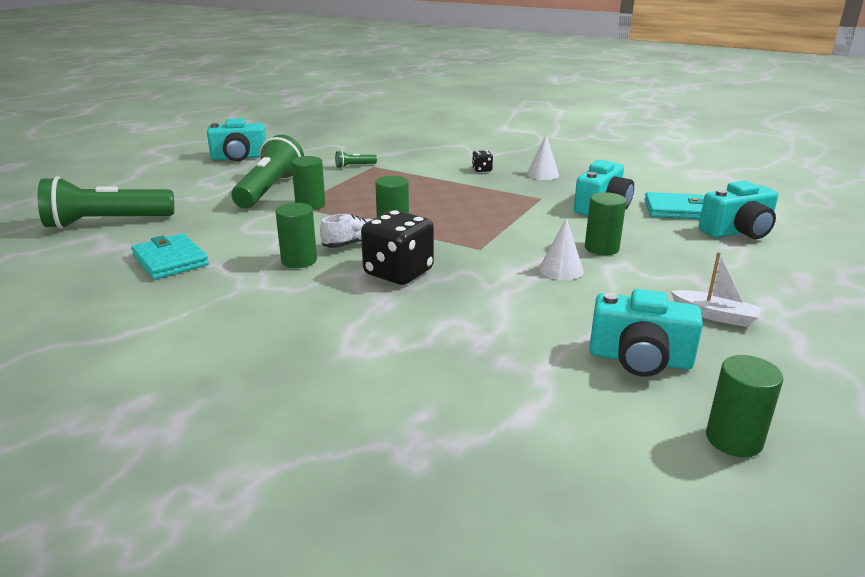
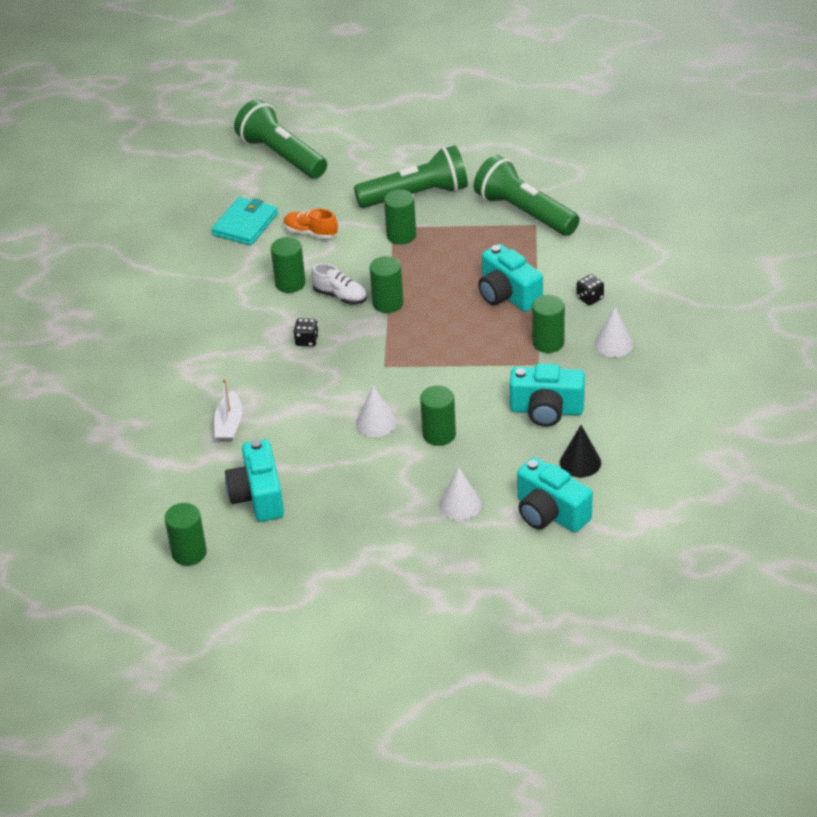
camera: 65 degrees right, 15 degrees up
(239, 158) = (483, 133): turquoise camera -> turquoise camera (508, 295)
(241, 236) = (310, 233): none -> orange shoe
(354, 166) = (524, 213): green flashlight -> green flashlight, size x2.40
(398, 273) = (307, 340): black dice -> black dice, size x0.45
(518, 190) = (548, 342): none -> green cylinder
(676, 210) = (580, 462): turquoise wallet -> black cone
(709, 261) = (460, 504): none -> white cone
(715, 316) = (351, 523): white boat -> white boat (229, 424)

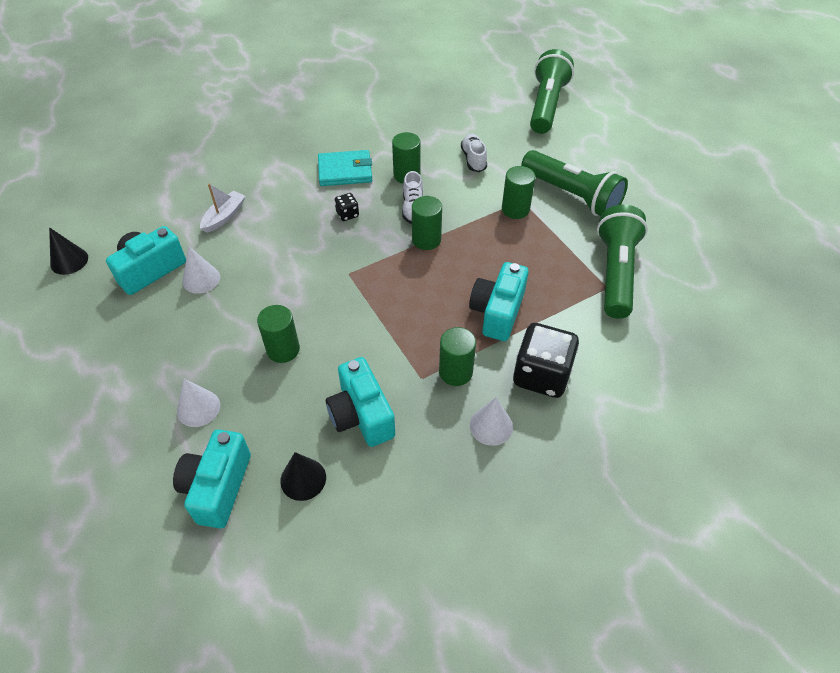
camera: 55 degrees right, 10 degrees up
(189, 553) = (69, 261): green cylinder -> black cone
(229, 424) = (224, 216): white boat -> white boat turned 150 degrees clockwise
(245, 224) = (453, 123): turquoise wallet -> turquoise wallet (345, 171)
(310, 233) = (473, 159): orange shoe -> white shoe
(376, 422) = (274, 300): white cone -> white cone (201, 279)
(590, 298) = (541, 375): black dice -> black dice, size x2.21

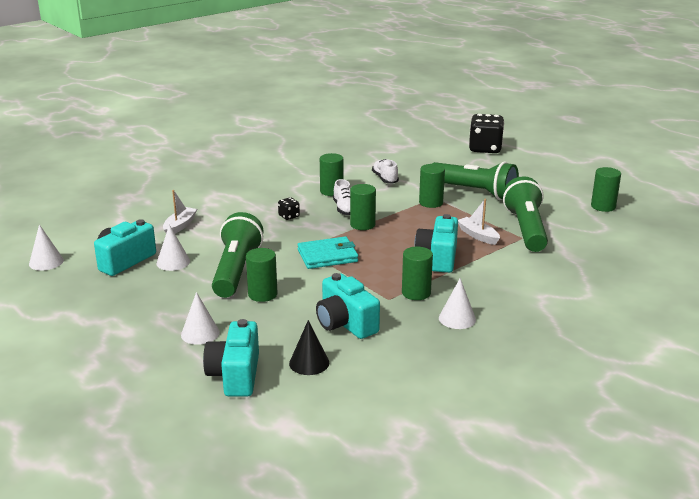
camera: 10 degrees left, 25 degrees down
(69, 261) = (46, 262): black cone -> white cone
(345, 171) = (277, 193): turquoise wallet -> turquoise wallet (327, 256)
(541, 375) = (487, 288): black dice -> black dice (485, 149)
(546, 105) = (434, 146): green flashlight -> green flashlight (236, 270)
(555, 277) = (478, 235): none -> white boat
(721, 241) = (603, 206): none -> green cylinder

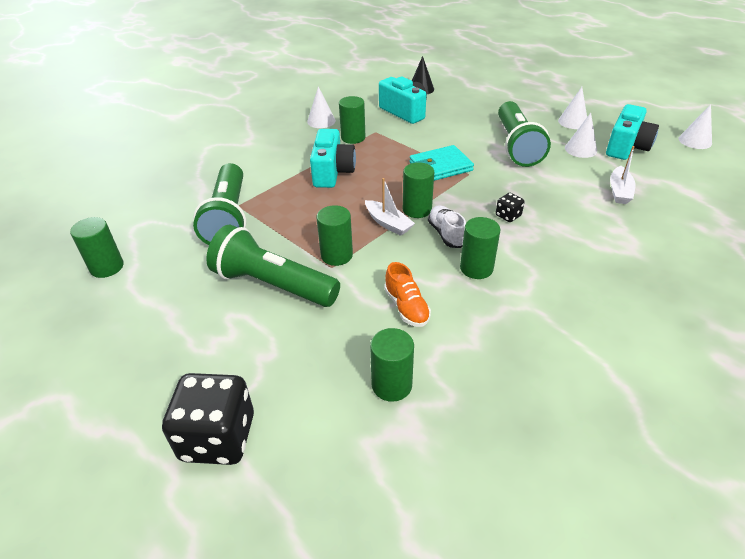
camera: 175 degrees right, 15 degrees up
(200, 333) = (505, 99): white cone -> white cone (573, 122)
(235, 375) = (463, 80): turquoise camera -> none
(262, 294) = (479, 127): green cylinder -> green cylinder (391, 385)
(385, 179) = (406, 307): white shoe -> orange shoe
(478, 235) = (286, 204): white boat -> white boat (388, 223)

